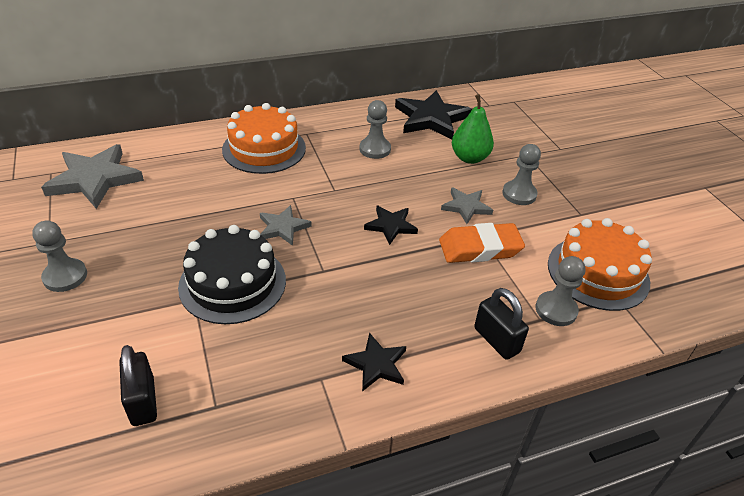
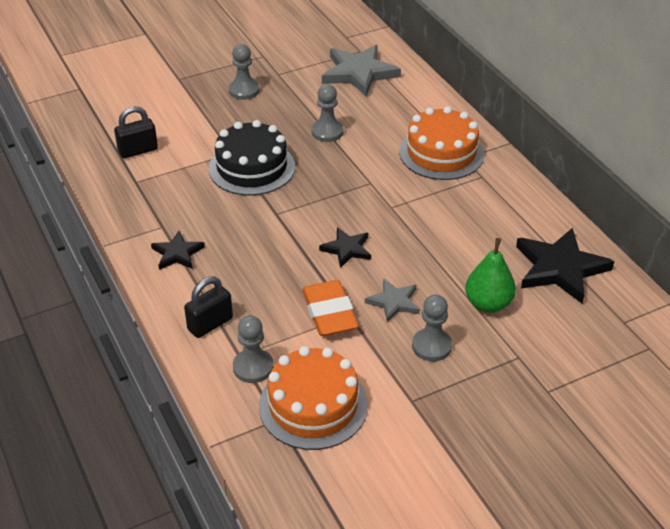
camera: 85 degrees right, 0 degrees up
(283, 227) = (326, 183): grey star -> none
(375, 149) = (473, 227): grey pawn -> grey pawn (327, 132)

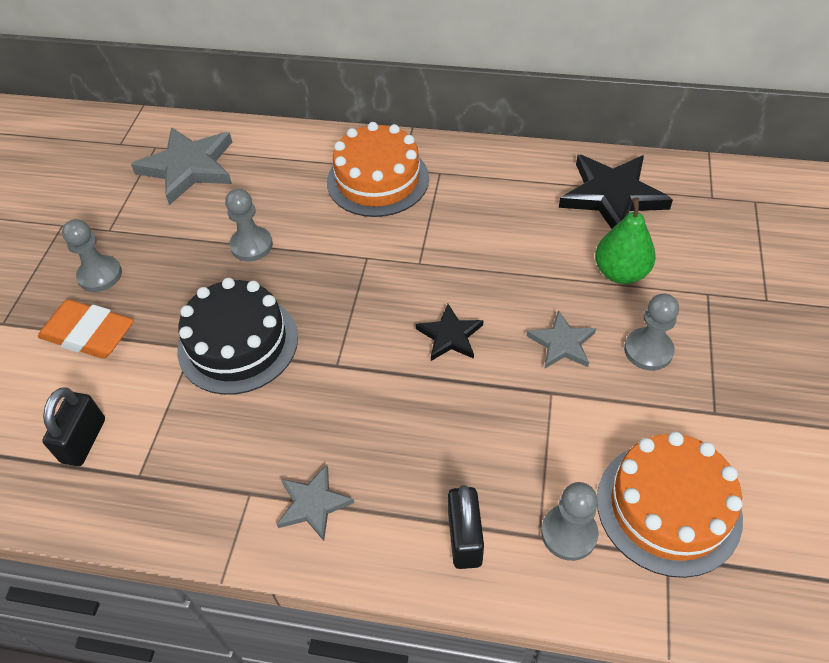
camera: 50 degrees left, 10 degrees up
(177, 253) = (313, 504): black star -> grey star
(329, 313) = (536, 408): orange eraser -> orange eraser (89, 334)

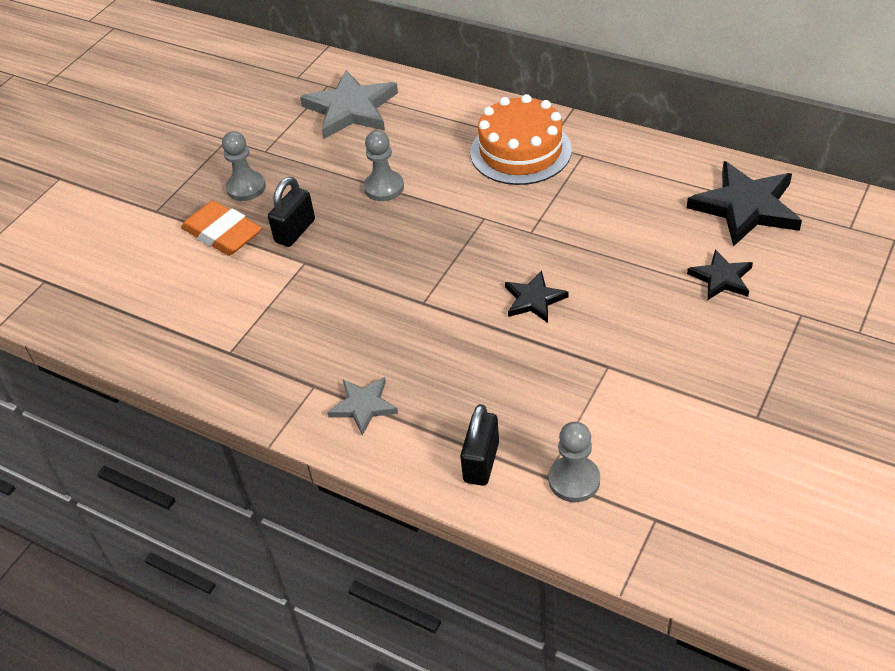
camera: 20 degrees right, 5 degrees down
(84, 440) = (194, 316): black padlock -> black padlock (295, 231)
(238, 343) = (344, 267): black cake -> none
(562, 343) = (636, 328): grey star -> none
(620, 272) = (721, 278): green pear -> black star
(648, 350) = (717, 351): grey pawn -> none
(668, 507) = (674, 482): orange cake -> none

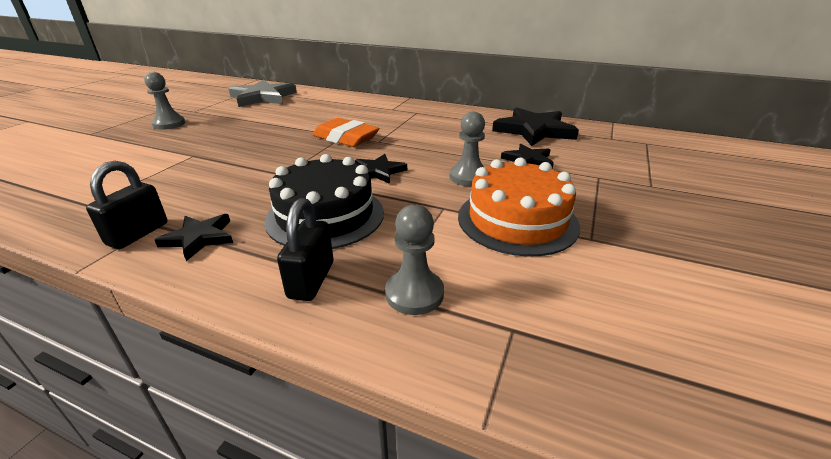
camera: 10 degrees left, 15 degrees down
(222, 234) = (135, 143): orange eraser -> orange eraser (346, 138)
(295, 231) = (194, 141): black padlock -> black padlock (138, 234)
(363, 406) = (199, 238): grey star -> black star
(384, 187) = (273, 124): grey pawn -> grey pawn (468, 177)
(482, 376) = (325, 216): none -> black cake
(520, 151) = (374, 111): orange cake -> orange cake (517, 220)

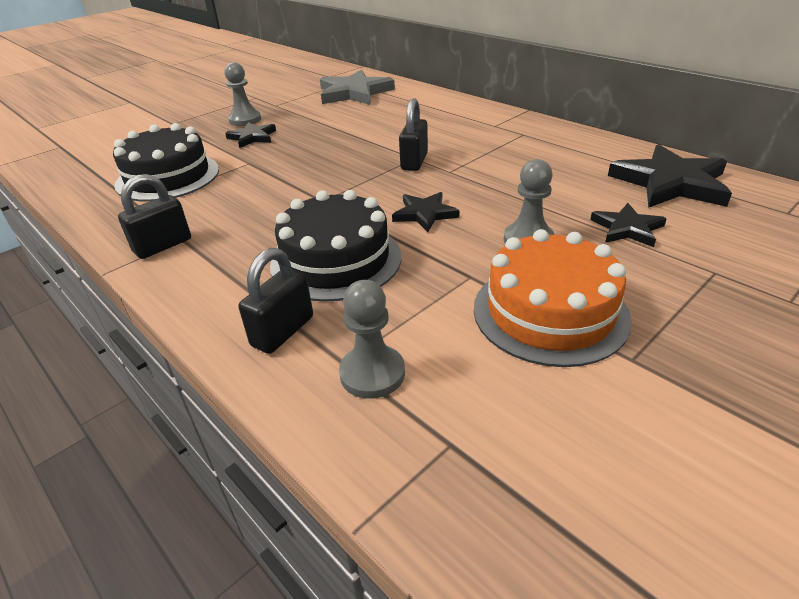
camera: 25 degrees right, 5 degrees up
(110, 176) = (168, 177): none -> black cake
(199, 238) = (209, 261): black star -> black star (252, 137)
(346, 138) = (414, 162): orange eraser -> black padlock

